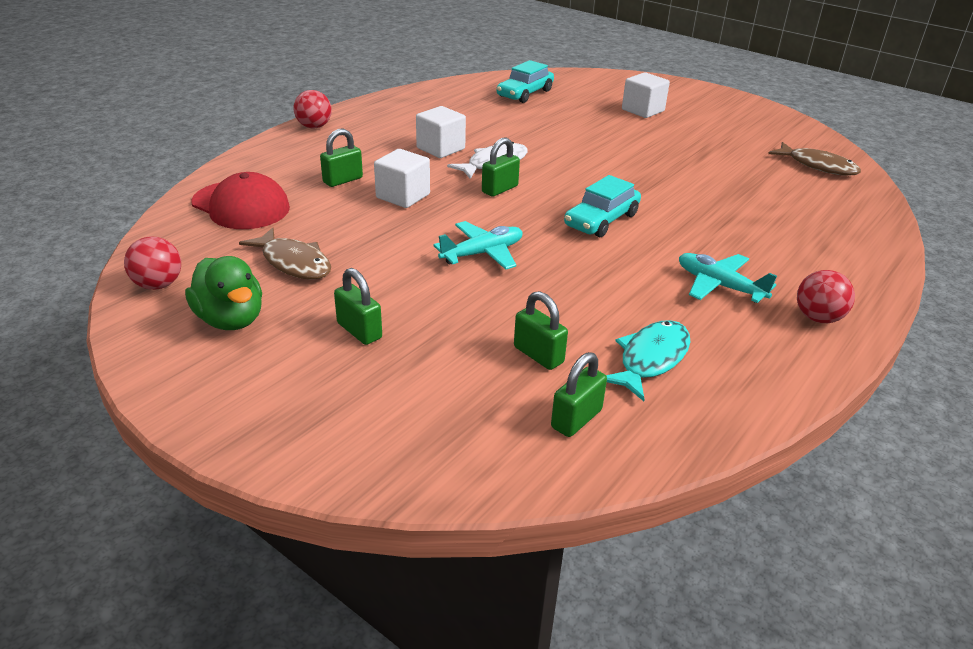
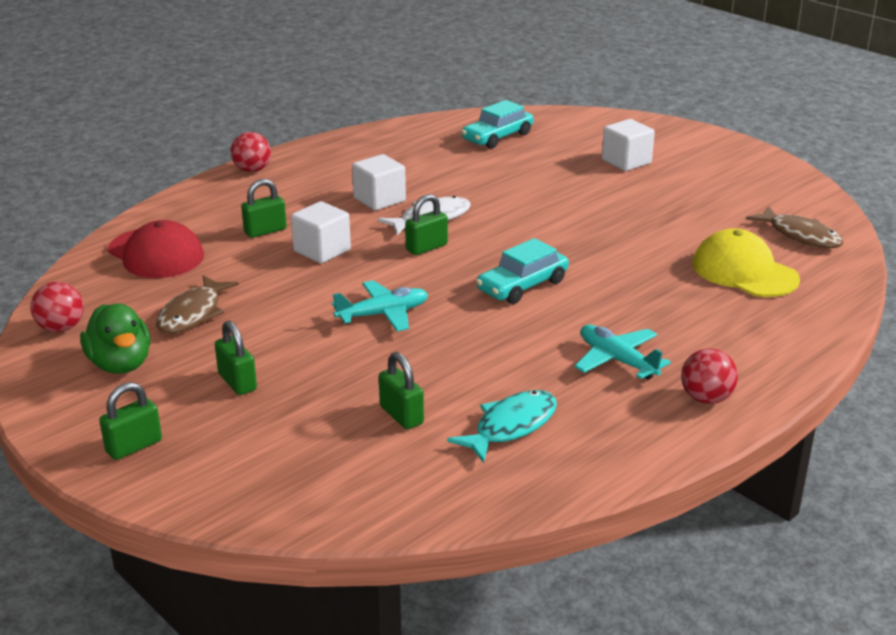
camera: 10 degrees right, 5 degrees down
(293, 263) = (193, 314): brown fish -> brown fish turned 60 degrees clockwise
(576, 419) = (414, 474): green padlock -> green padlock (134, 446)
(788, 199) = (744, 272): none -> yellow cap

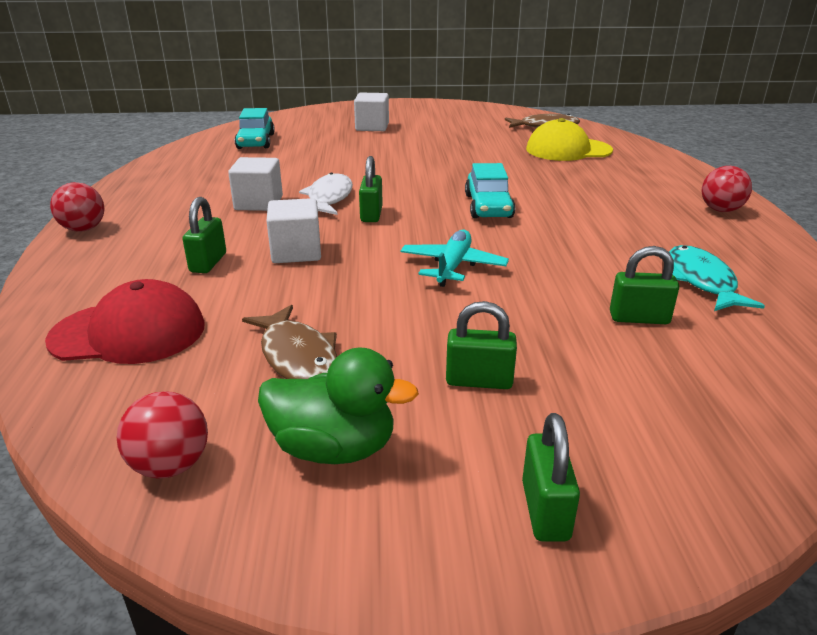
camera: 50 degrees left, 0 degrees up
(617, 360) = (639, 216): turquoise plane -> none

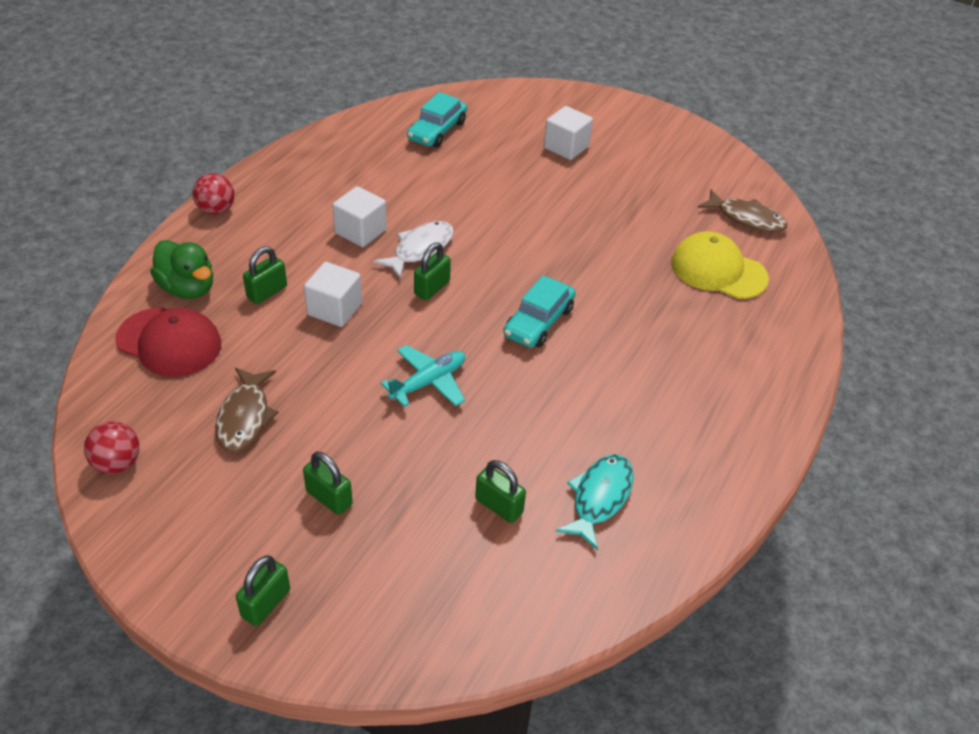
camera: 30 degrees right, 15 degrees up
(334, 448) = (202, 499): green duck -> green duck (188, 288)
(720, 210) = (745, 428): red ball -> none

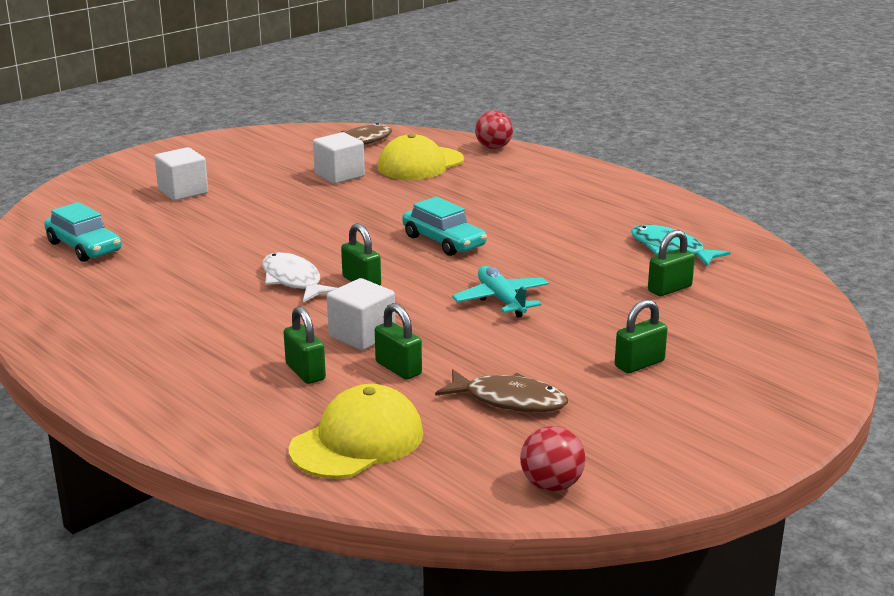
camera: 70 degrees left, 20 degrees down
(169, 342) = (357, 441): red cap -> yellow cap
(188, 288) = (261, 423): green duck -> none
(216, 210) = (113, 394): red ball -> red ball (493, 147)
(266, 603) = (764, 407): green padlock -> green padlock (398, 368)
(360, 231) = (236, 308): white cube -> white cube (339, 175)

